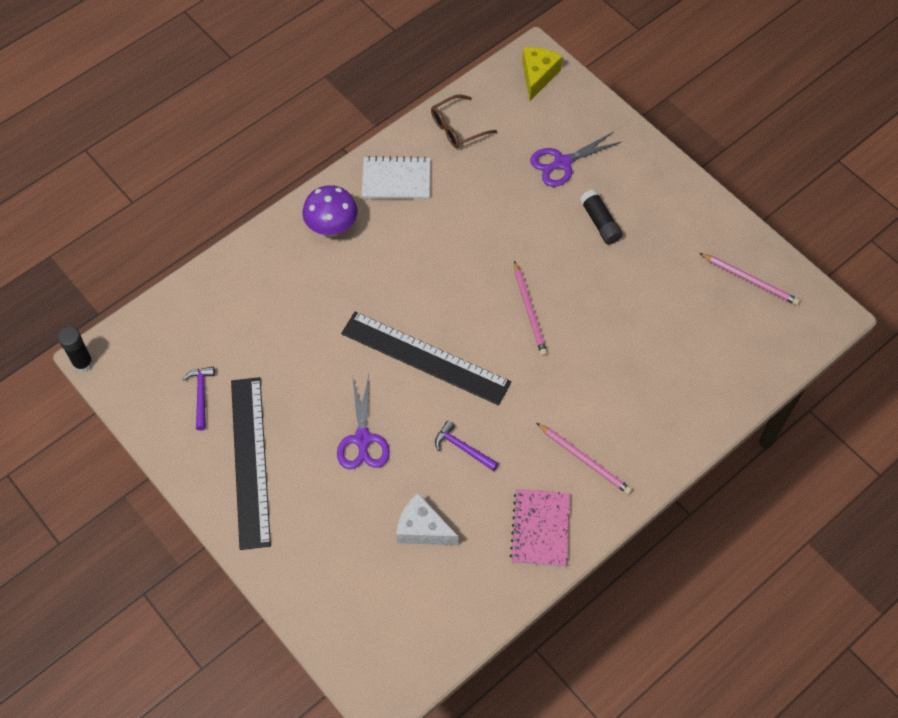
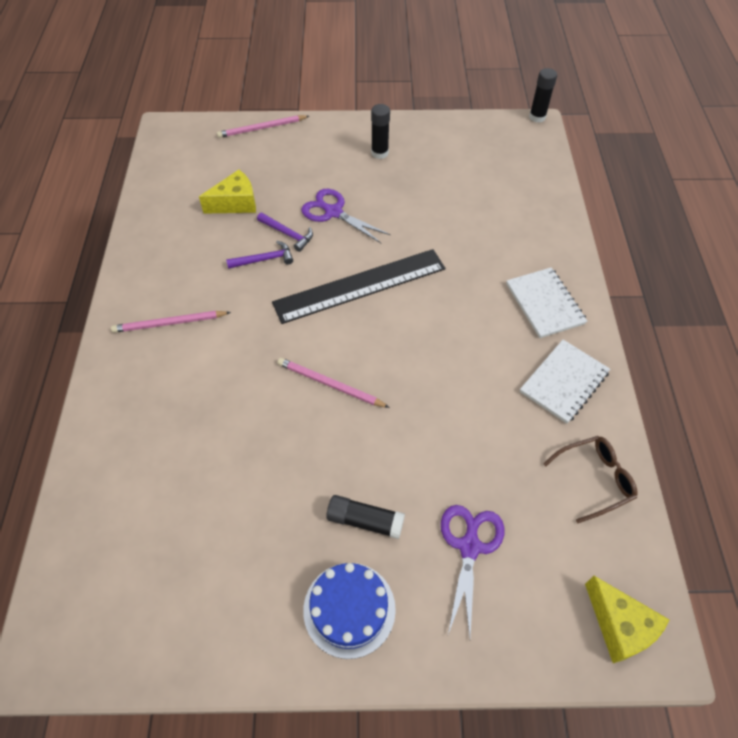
camera: 130 degrees right, 5 degrees down
(201, 395) = (455, 155): purple hammer -> purple hammer (287, 234)
(250, 461) = (379, 153): black ruler -> black glue stick
(332, 228) = (545, 304): purple mushroom -> white notebook
(422, 529) = (235, 203): white cheese -> yellow cheese
(457, 128) = (594, 479): brown glasses -> brown glasses turned 60 degrees clockwise
(540, 529) = (158, 261): pink notebook -> none
(654, 195) = (349, 609): none -> blue cake
(750, 280) = (162, 611): pink pencil -> pink pencil (262, 128)

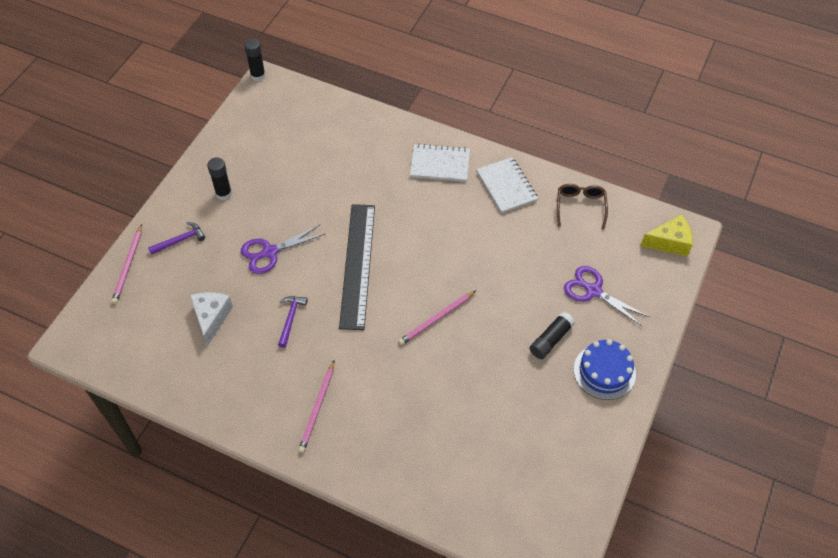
camera: 65 degrees left, 0 degrees up
(235, 203) = (211, 318): yellow cheese -> white cheese
(287, 234) = (273, 293): purple hammer -> purple hammer (180, 240)

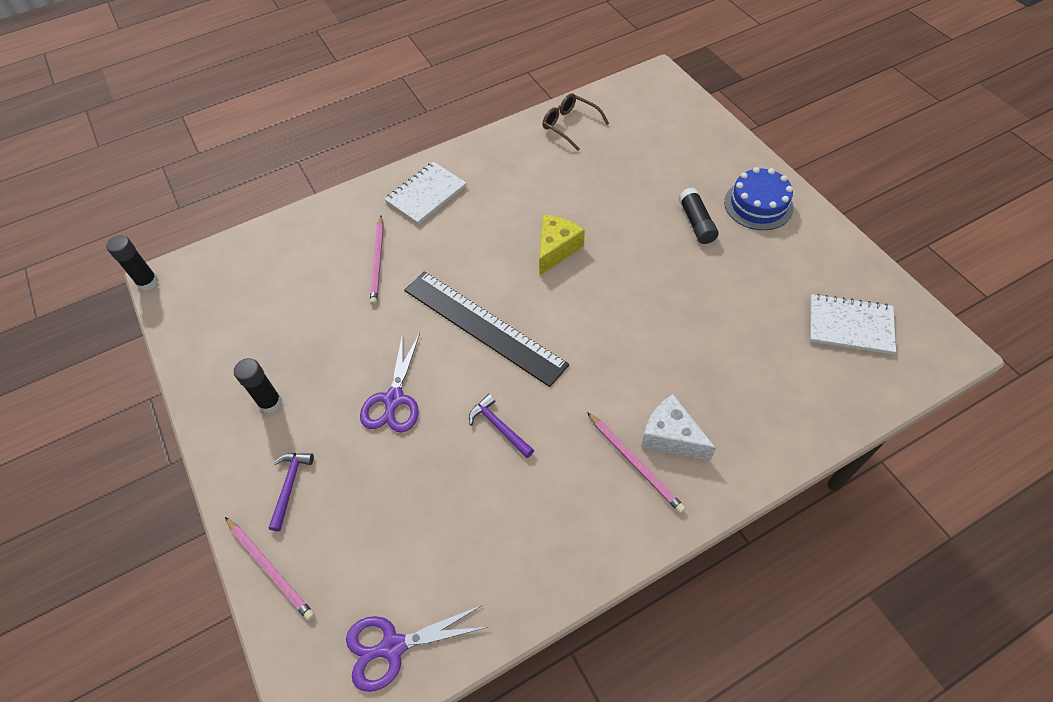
camera: 50 degrees left, 0 degrees up
(211, 318) = (430, 511): white cheese -> white cheese (671, 436)
(436, 319) = (605, 296): pink pencil -> pink pencil (378, 262)
(506, 186) = (500, 161): white notebook -> white notebook (850, 325)
(593, 291) = (667, 166): purple scissors -> purple scissors (392, 647)
(669, 242) = (657, 92): yellow cheese -> yellow cheese (556, 249)

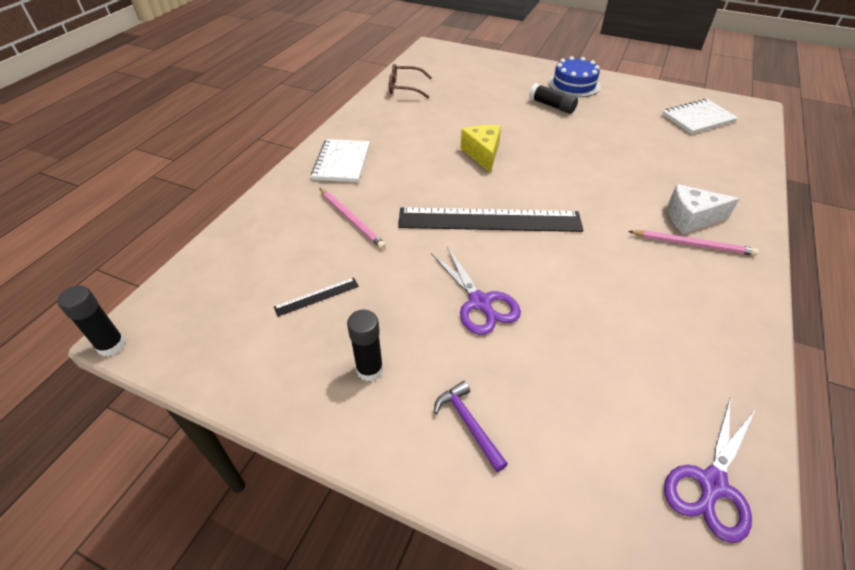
camera: 40 degrees left, 10 degrees down
(270, 569) = (535, 507): pink pencil -> none
(291, 320) = (317, 296): none -> black ruler
(499, 427) = (581, 274): purple hammer -> none

